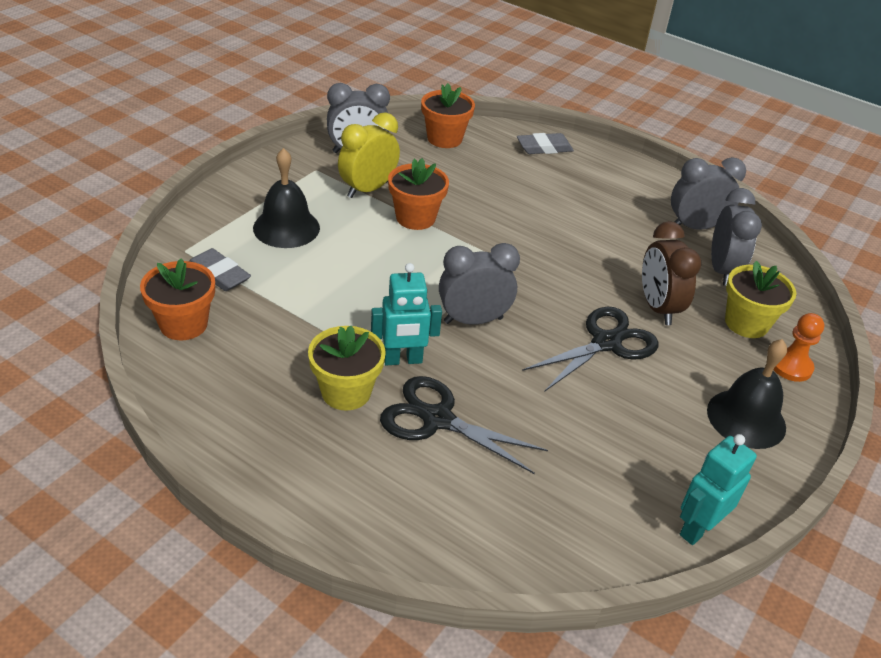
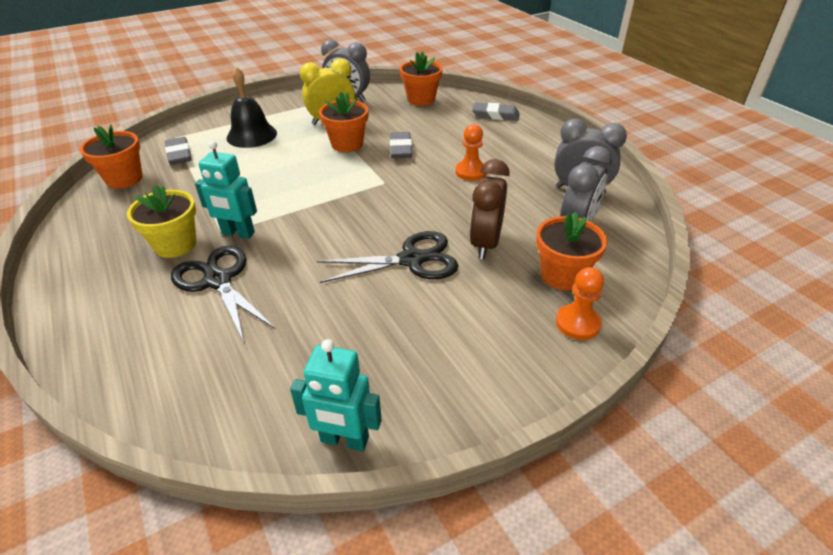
camera: 30 degrees right, 0 degrees up
(473, 320) = (319, 218): grey clock -> none
(481, 212) = (400, 148): none -> grey eraser
(578, 227) = (470, 172): none -> orange pawn
(697, 528) = (344, 440): turquoise robot -> turquoise robot turned 150 degrees counterclockwise
(746, 323) = (562, 275): yellow flower pot -> orange flower pot
(746, 418) = (487, 356): black bell -> none

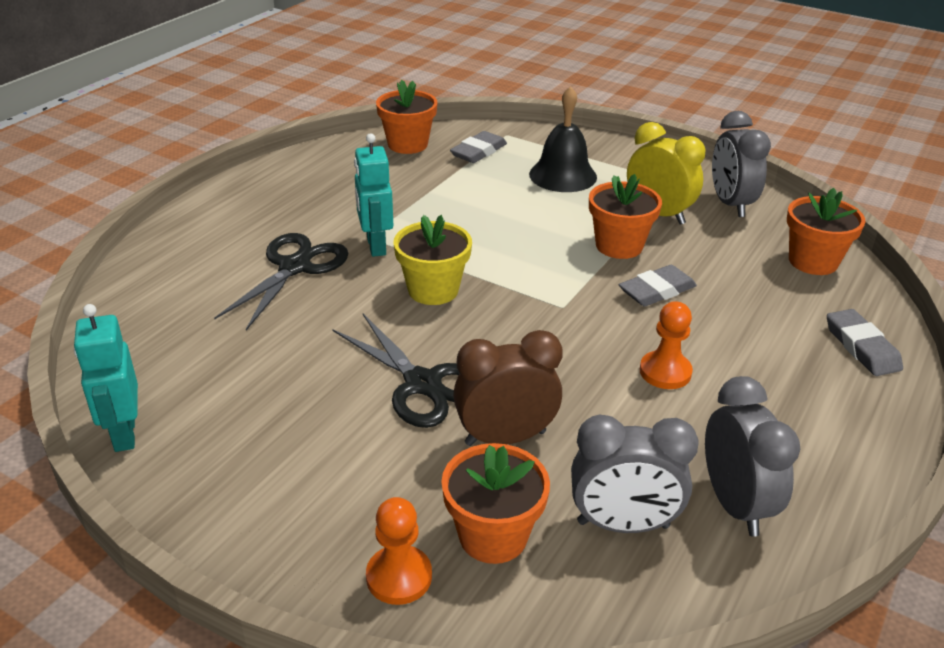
camera: 60 degrees right, 5 degrees down
(175, 245) = (330, 219): yellow flower pot -> yellow flower pot (433, 290)

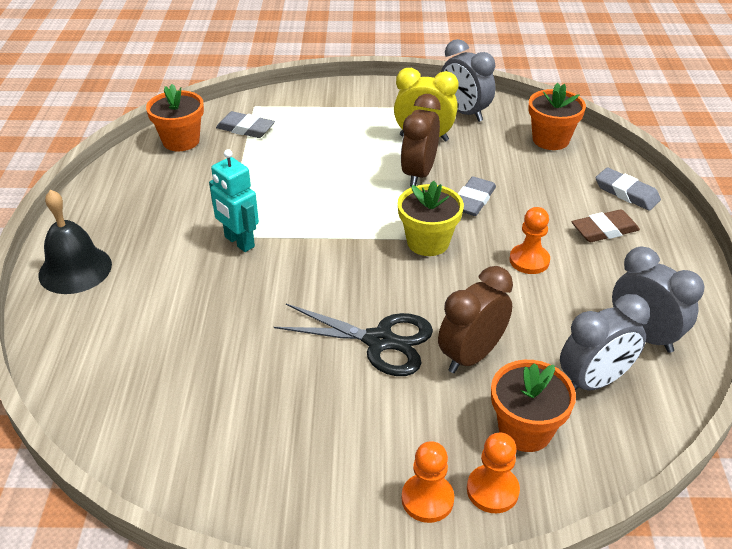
camera: 30 degrees left, 5 degrees up
(124, 434) = (186, 489): turquoise robot -> none
(295, 267) = (189, 286): black scissors -> none
(324, 551) = (427, 499): none -> orange pawn
(433, 290) = (318, 262): yellow flower pot -> yellow flower pot (428, 242)
(478, 151) = (245, 128): grey eraser -> grey eraser turned 75 degrees counterclockwise
(563, 175) = (329, 128): black bell -> black bell (75, 269)
(619, 246) = (418, 174): orange flower pot -> brown clock
(792, 375) = (604, 230): none -> brown eraser

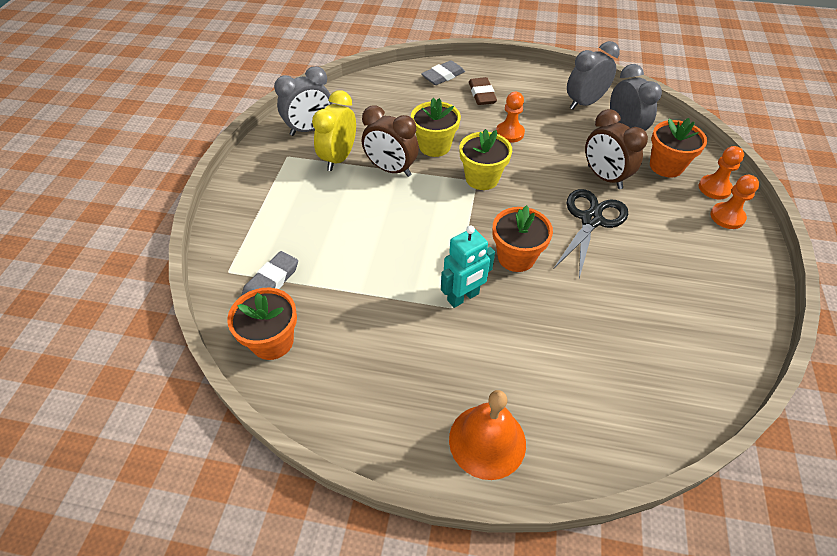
camera: 80 degrees left, 10 degrees up
(75, 269) = (487, 441): black bell -> orange bell
(473, 200) = (434, 146): grey eraser -> yellow flower pot
(550, 140) = (367, 94): orange flower pot -> orange flower pot (516, 257)

